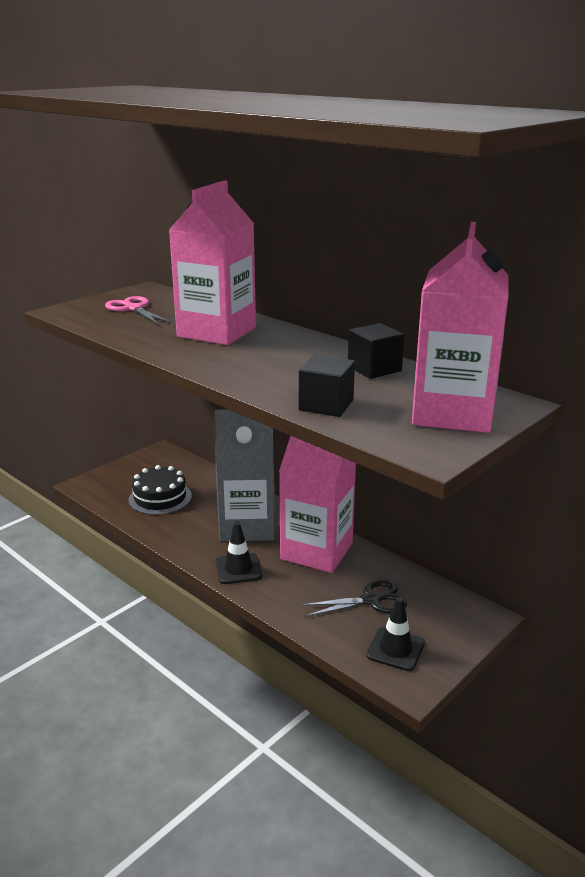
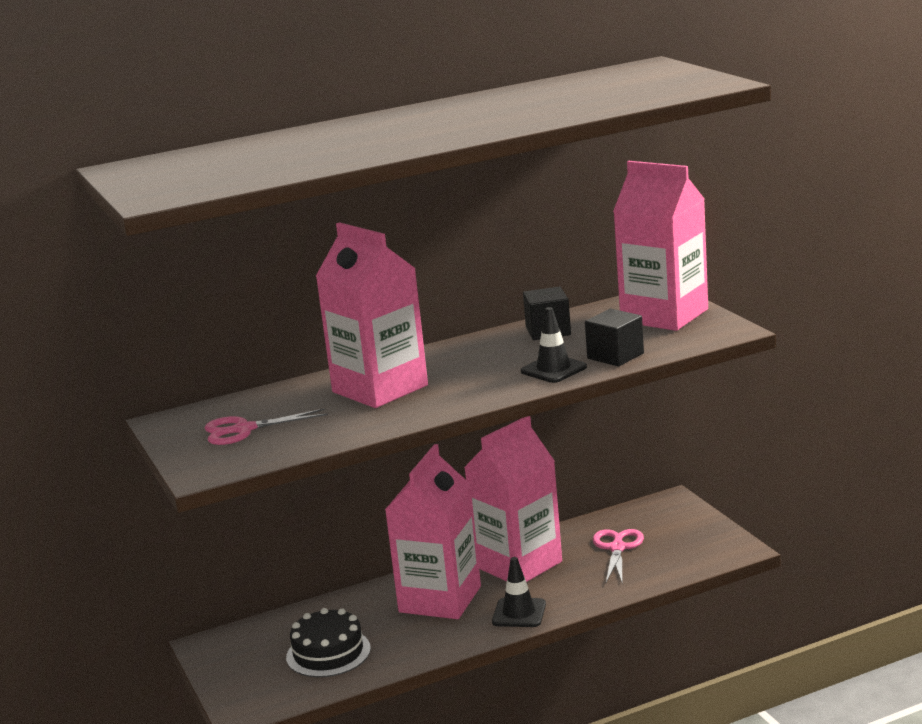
camera: 65 degrees left, 5 degrees down
(247, 526) = (440, 599): grey carton -> pink carton
(371, 600) = (617, 548): black scissors -> pink scissors
(395, 649) = (691, 548): black traffic cone -> black traffic cone (553, 369)

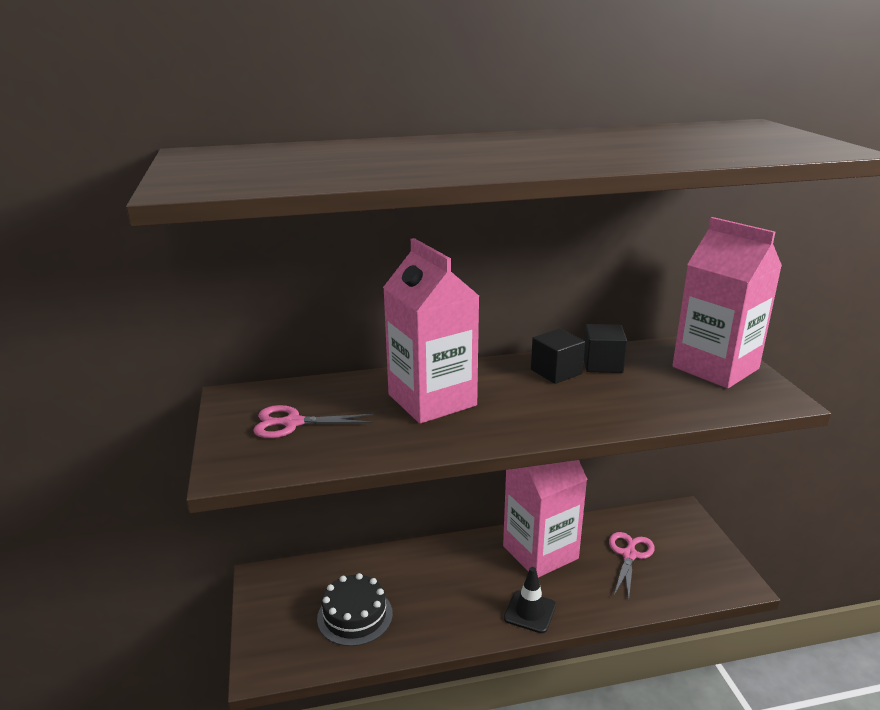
camera: 10 degrees right, 5 degrees up
(440, 599) = (465, 576): pink carton -> none
(553, 369) = (600, 412): black traffic cone -> none
(615, 356) = (664, 407): black cube -> black cube (556, 372)

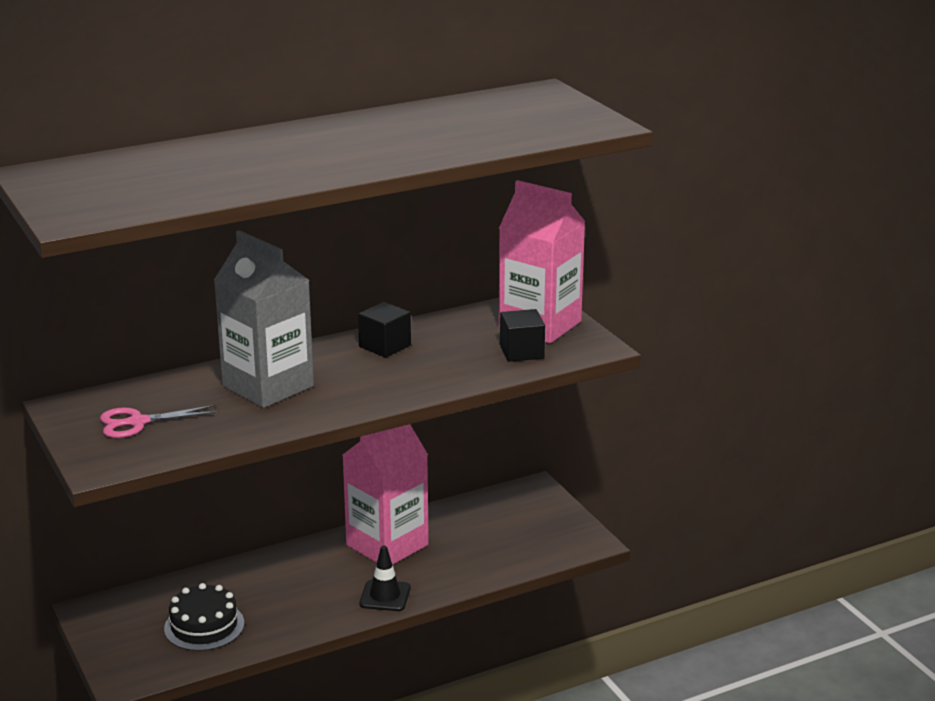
camera: 15 degrees left, 0 degrees up
(432, 400) = (268, 386): pink carton -> grey carton
(602, 364) = (430, 333): black cube -> black cube (521, 352)
(629, 555) = (481, 534): pink scissors -> none

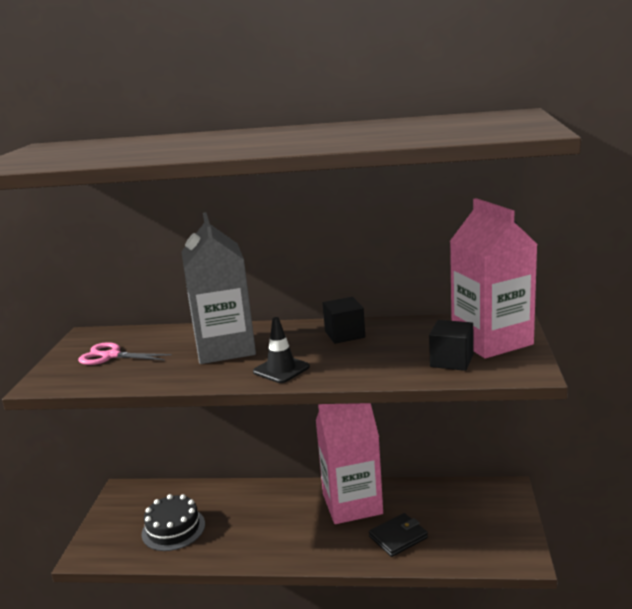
camera: 35 degrees right, 5 degrees down
(385, 596) = (313, 549): black traffic cone -> black traffic cone (281, 369)
(462, 560) = (398, 537): none -> black wallet

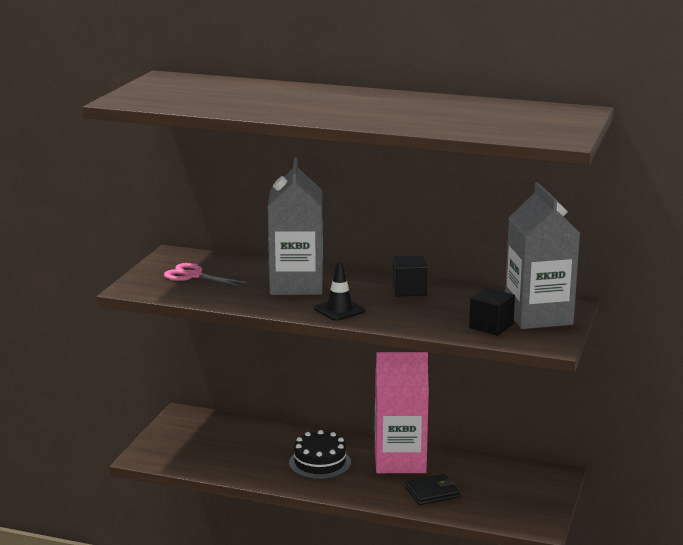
camera: 10 degrees right, 0 degrees up
(173, 529) = (225, 452): black cake -> black cake (320, 462)
(491, 341) = (538, 316): pink carton -> grey carton

